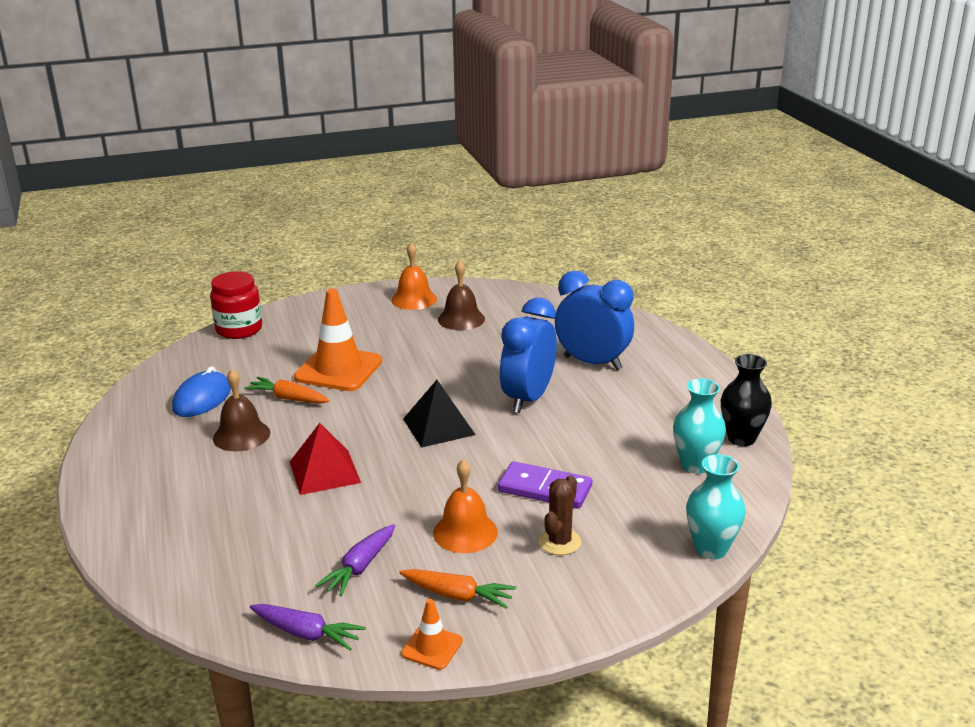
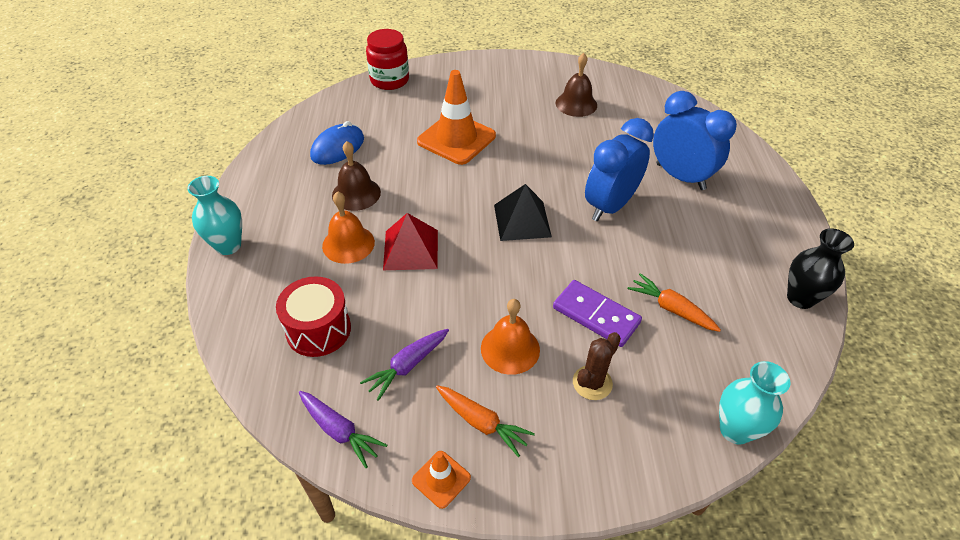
camera: 15 degrees right, 20 degrees up
(247, 557) = (318, 329): none -> red drum
(288, 398) = (406, 162): orange carrot -> orange carrot (671, 309)
(414, 299) = (542, 75): orange bell -> orange bell (348, 244)
(695, 465) = (746, 321): turquoise vase -> turquoise vase (228, 245)

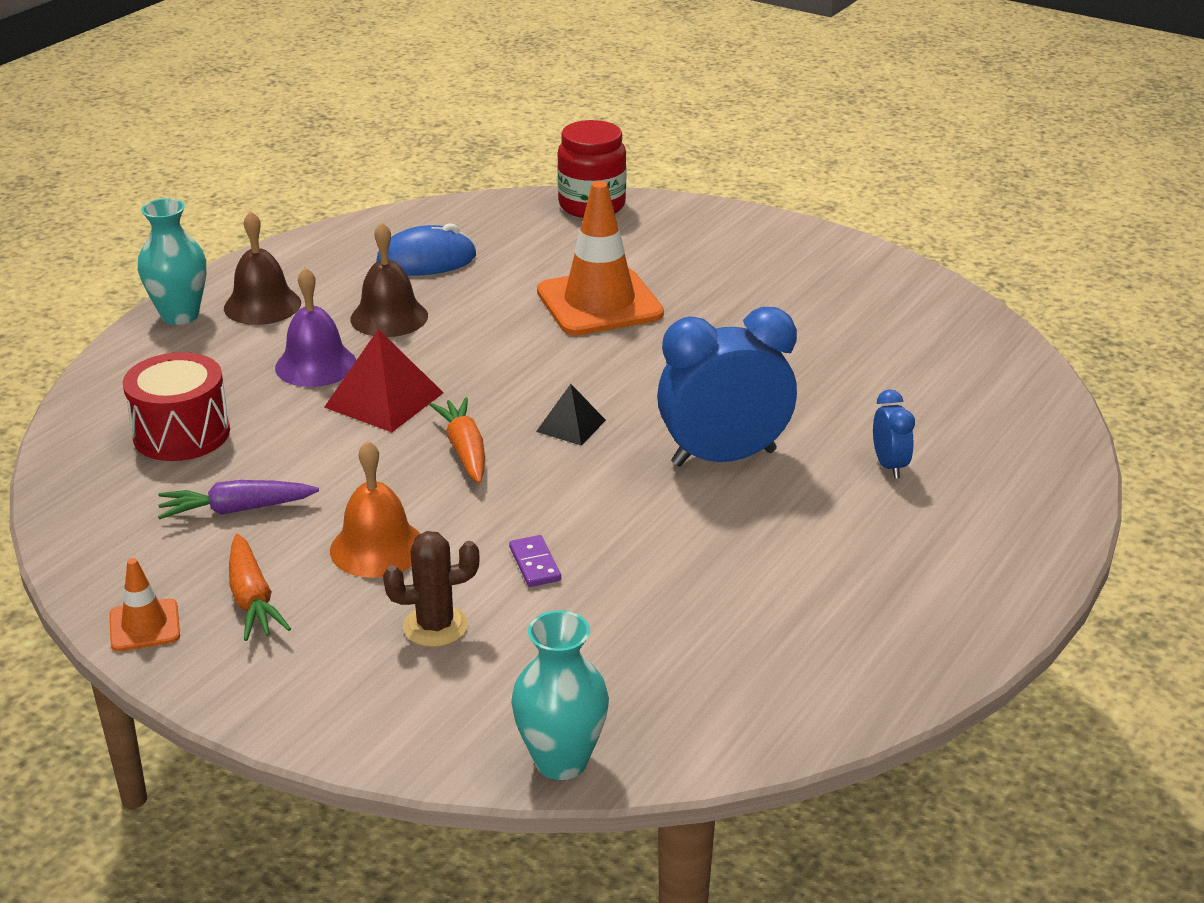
camera: 35 degrees right, 15 degrees down
(339, 431) = (93, 534): purple carrot -> none
(348, 244) = (316, 365): orange bell -> purple bell
(522, 220) = (571, 426): black pyramid -> black pyramid, size x0.59
(576, 104) = (842, 321): brown bell -> brown bell (262, 305)
(596, 315) = (534, 564): purple domino -> purple domino, size x0.51
(671, 309) = (653, 603): orange carrot -> orange carrot (465, 450)
(680, 177) = (889, 466): blue clock -> blue clock, size x0.47
(800, 298) = (877, 679): black vase -> none

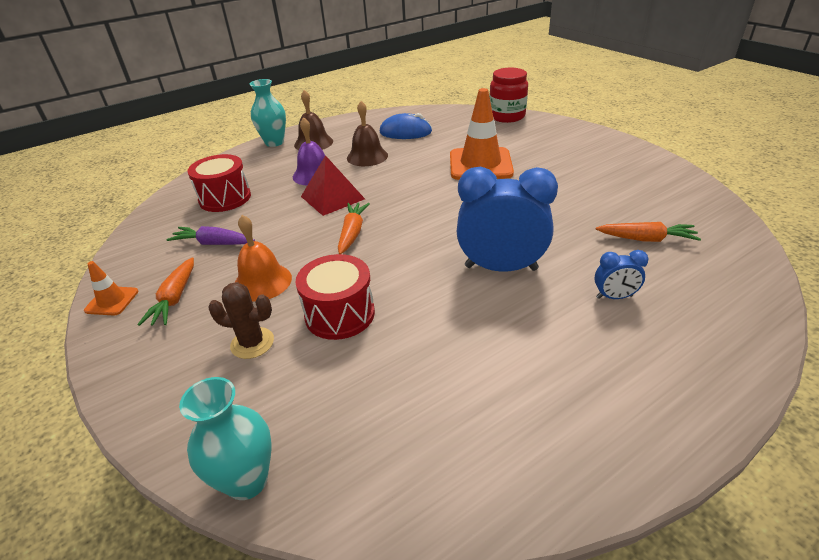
camera: 25 degrees right, 5 degrees up
(534, 564) = (340, 314): purple domino -> red drum
(571, 426) = (420, 229): black pyramid -> none
(889, 466) = (614, 297): blue clock -> blue clock turned 75 degrees clockwise
(900, 382) = (646, 239): none -> orange carrot

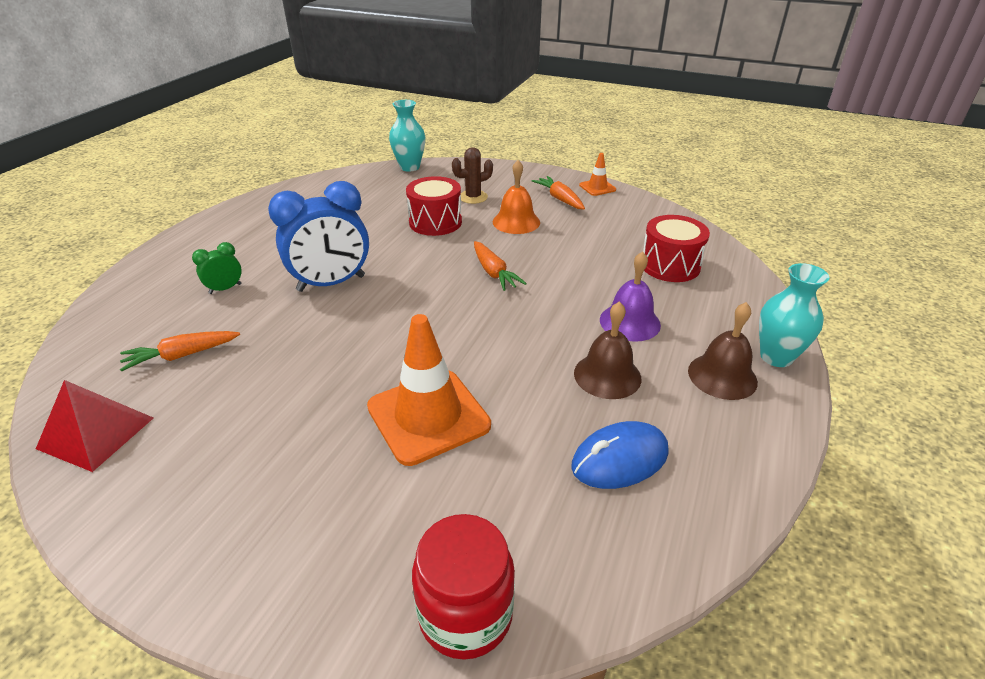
camera: 145 degrees right, 0 degrees up
(213, 243) = (599, 231): purple carrot -> none
(332, 197) = (563, 300): red pyramid -> red pyramid (96, 432)
(614, 297) = (225, 289): blue clock -> green clock

